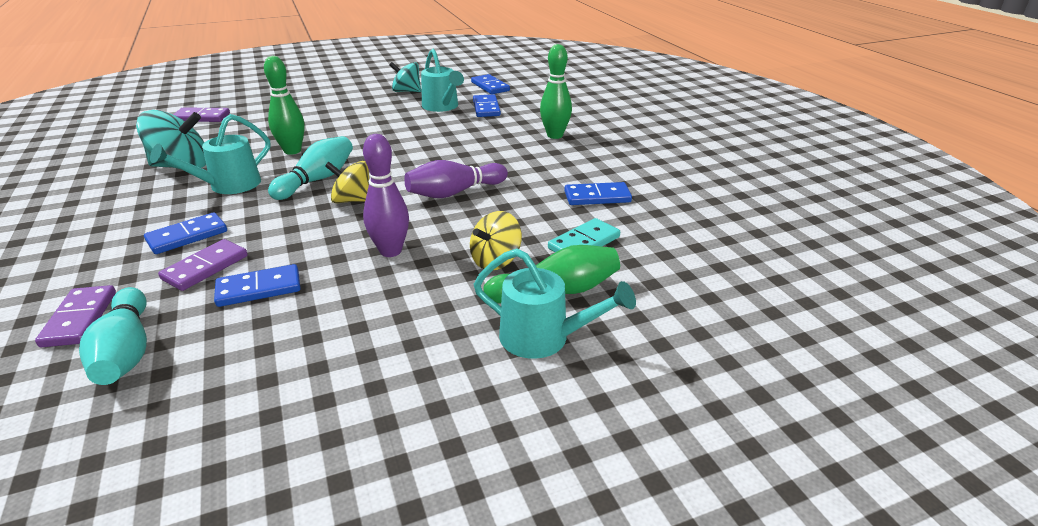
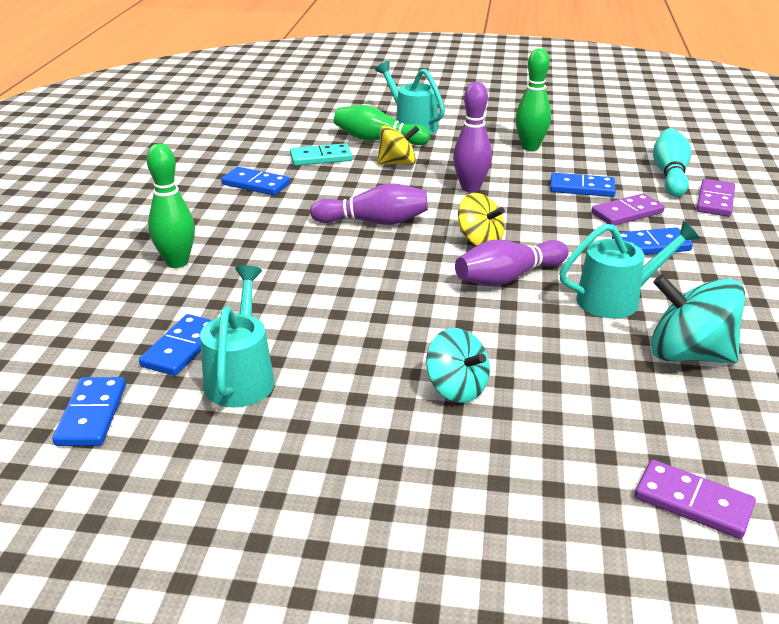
camera: 150 degrees left, 0 degrees up
(292, 151) = (528, 339): green bowling pin -> green bowling pin (530, 147)
(317, 180) = (508, 277): turquoise bowling pin -> purple bowling pin
(407, 91) = (251, 457): turquoise spinning top -> turquoise spinning top (456, 388)

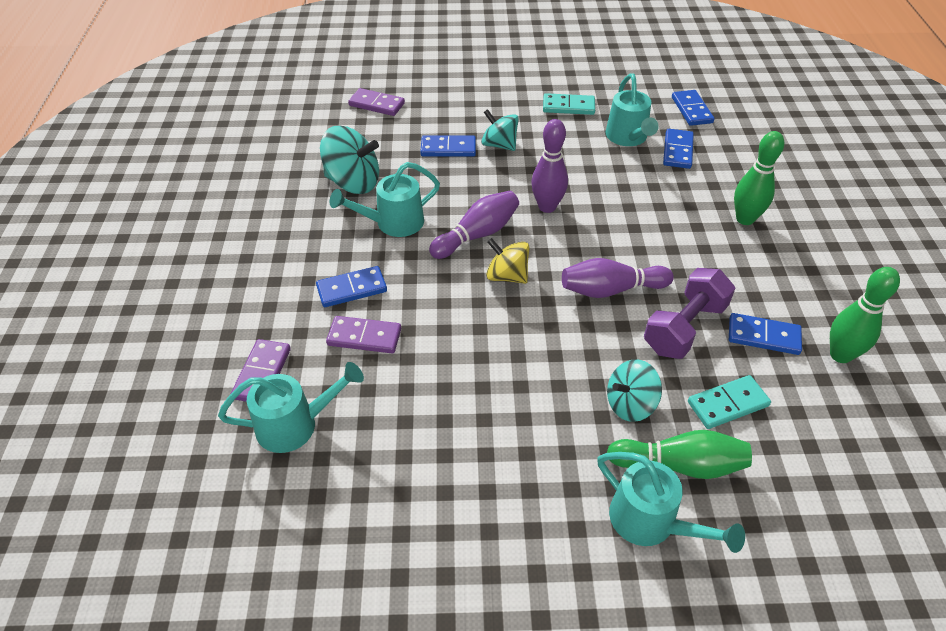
camera: 170 degrees right, 15 degrees up
(307, 449) = (568, 107): none -> turquoise domino
(321, 194) = (684, 328): none -> purple dumbbell
(397, 163) = (630, 404): yellow spinning top -> turquoise spinning top
(470, 188) = (531, 361): purple bowling pin -> purple bowling pin (547, 207)
(530, 147) = (469, 474): green bowling pin -> green bowling pin (840, 355)
(582, 188) = (407, 379): blue domino -> blue domino (448, 149)
(627, 213) = (364, 337): purple domino -> purple domino turned 45 degrees clockwise
(670, 175) = (296, 424): turquoise bowling pin -> turquoise watering can

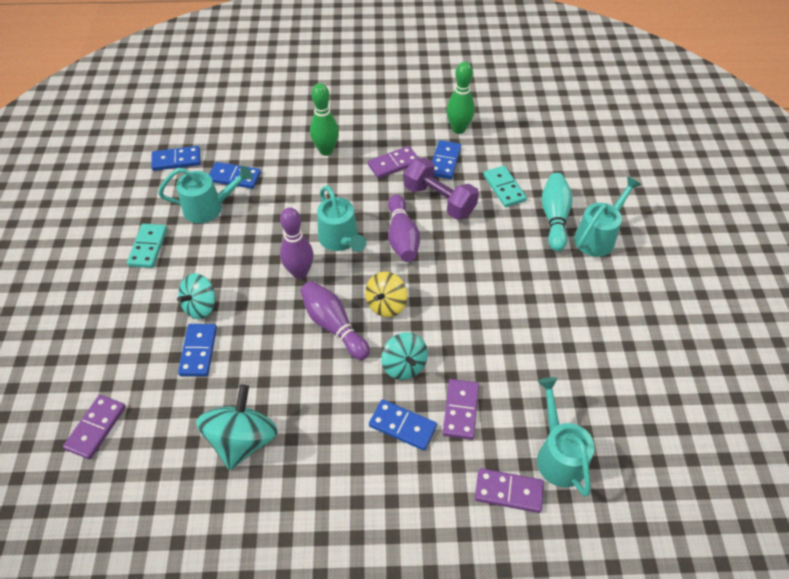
camera: 90 degrees left, 5 degrees up
(352, 289) = (402, 426): blue domino -> blue domino turned 45 degrees counterclockwise
(392, 223) = (312, 397): turquoise watering can -> turquoise watering can (341, 240)
(630, 404) = (510, 237): turquoise spinning top -> turquoise spinning top (404, 365)
(680, 464) = (554, 218): green bowling pin -> turquoise bowling pin
(740, 282) = (393, 164): none -> purple domino

